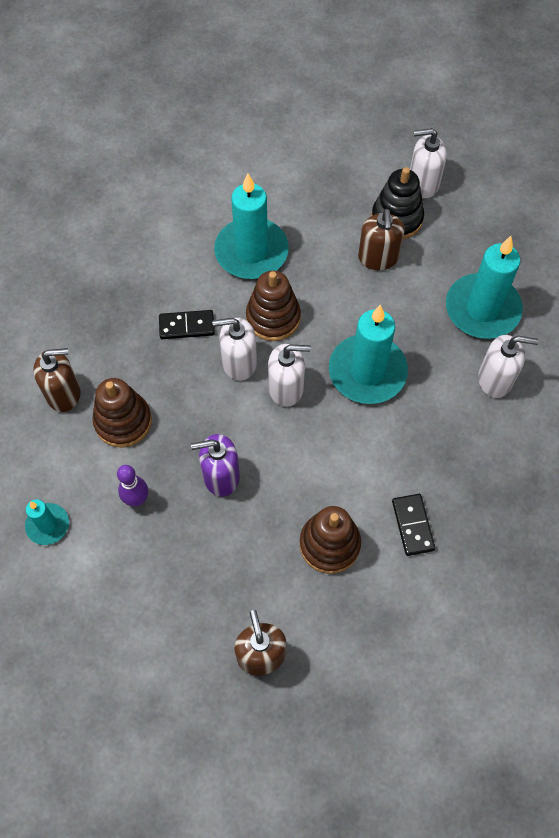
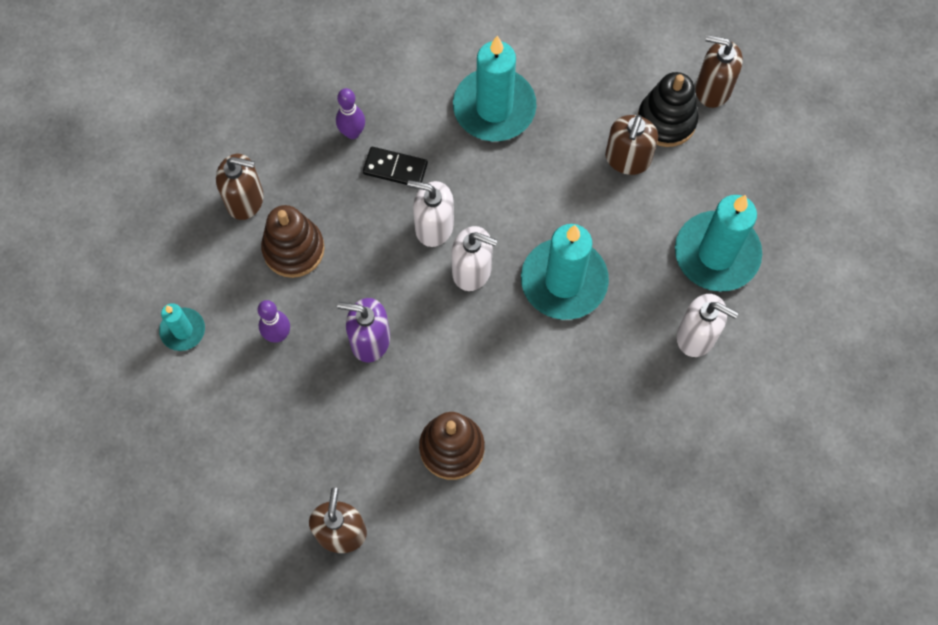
camera: 20 degrees right, 5 degrees up
(138, 308) = (352, 133): none -> purple bowling pin
(273, 318) = (488, 189): brown stacking toy -> none
(413, 525) = (544, 459): black domino -> none
(423, 184) = (712, 89): white soap dispenser -> brown soap dispenser

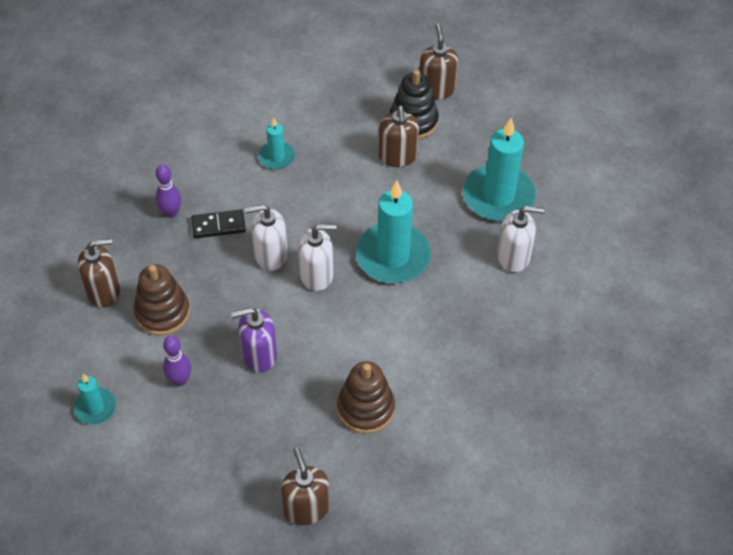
camera: 25 degrees left, 15 degrees down
(494, 108) = (276, 157): turquoise candle -> turquoise candle, size x0.52
(712, 89) = (436, 89): brown soap dispenser -> brown soap dispenser turned 90 degrees clockwise

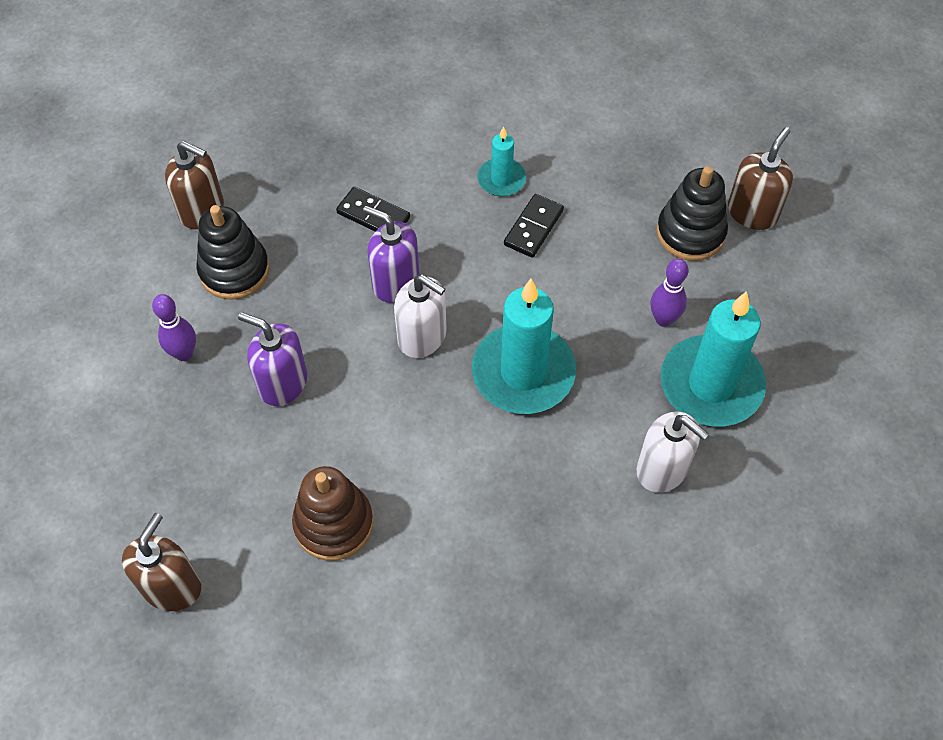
camera: 40 degrees right, 5 degrees up
(95, 408) = (84, 324): turquoise candle -> none
(162, 312) = (234, 270): brown stacking toy -> black stacking toy
(171, 212) = (340, 171): purple bowling pin -> purple bowling pin (663, 319)
(270, 255) = (395, 282): white soap dispenser -> purple soap dispenser
(322, 173) = (533, 228): none -> black domino
(397, 156) = (634, 262): brown soap dispenser -> none

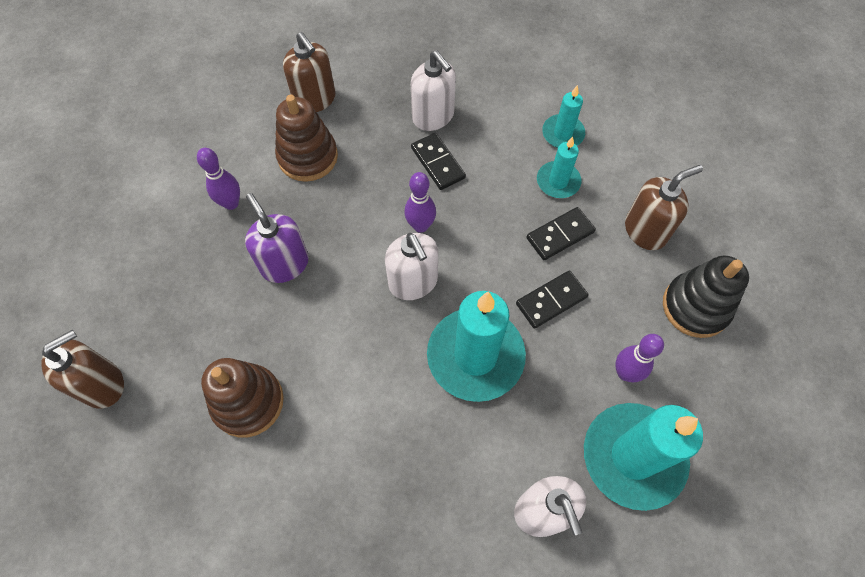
camera: 30 degrees right, 5 degrees up
(234, 270) = (308, 157): black stacking toy -> brown stacking toy
(339, 172) = (433, 116): none -> white soap dispenser
(395, 282) = (420, 226): purple soap dispenser -> purple bowling pin
(478, 132) = (562, 134): none -> turquoise candle
(561, 290) = (551, 300): none -> black domino
(752, 212) = (765, 316): brown soap dispenser -> brown soap dispenser (645, 230)

